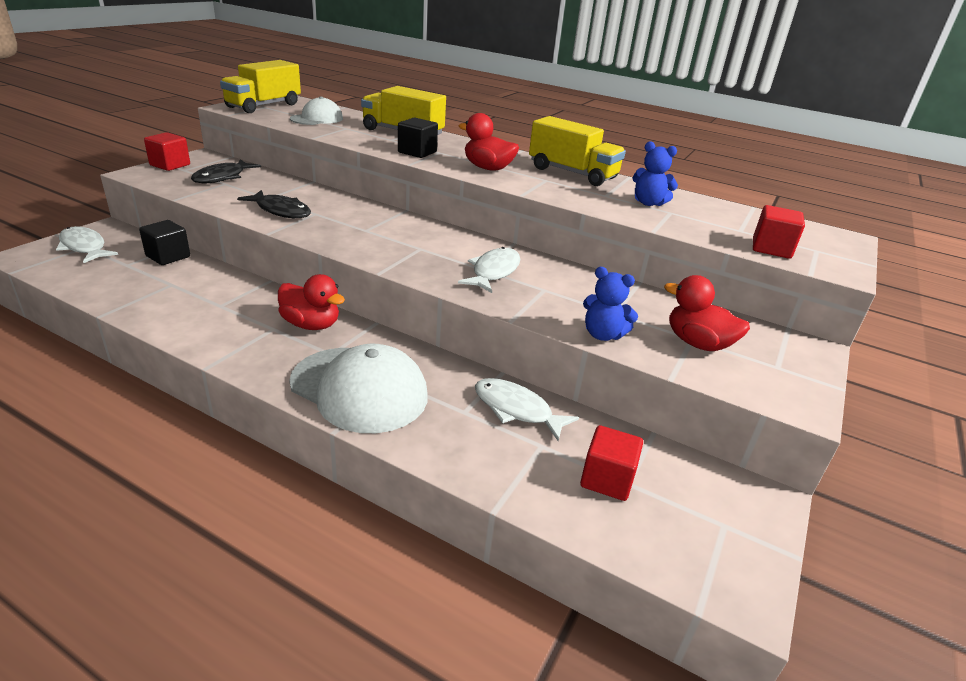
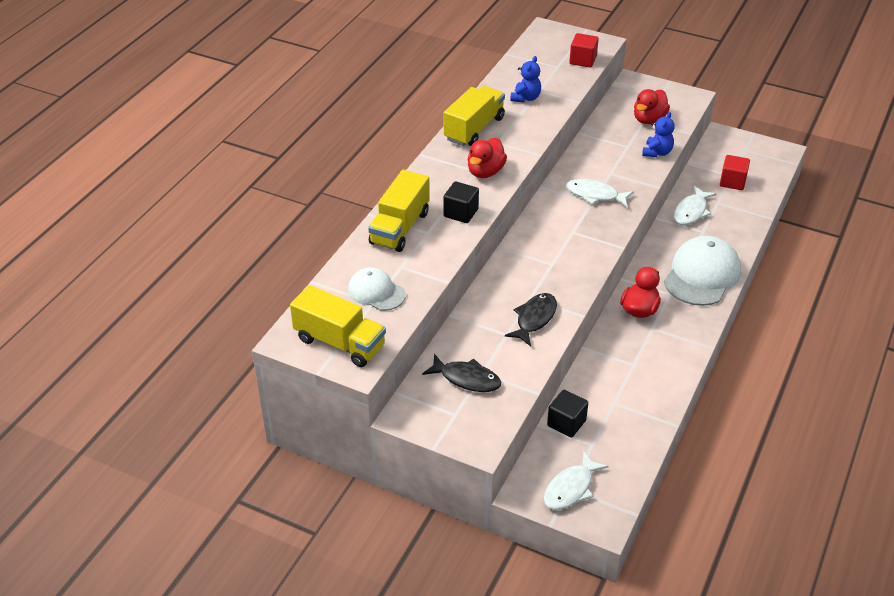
camera: 90 degrees left, 10 degrees up
(170, 165) = (445, 430): red cube -> none

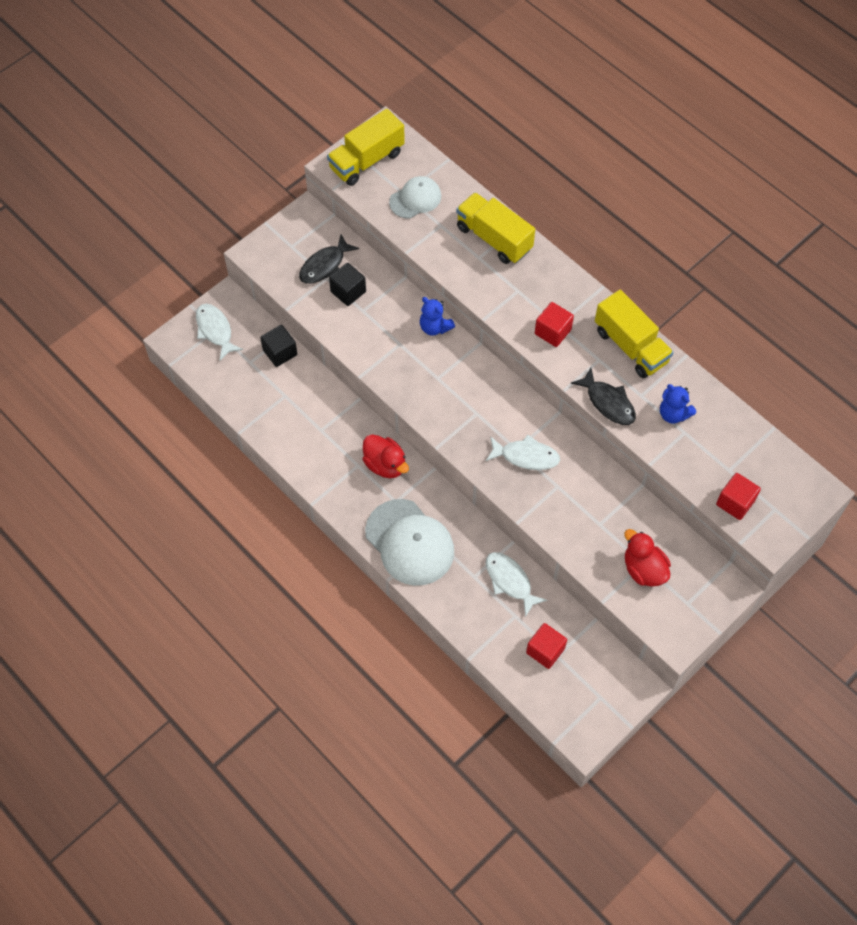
camera: 110 degrees right, 20 degrees up
(461, 213) = (496, 291): black cube -> black cube (348, 291)
(485, 172) = (552, 332): red duck -> red cube
(534, 319) = (372, 337): black fish -> black fish (608, 402)
(595, 195) = (526, 456): white fish -> white fish turned 60 degrees clockwise
(657, 152) = (578, 549): blue teddy bear -> blue teddy bear (435, 327)

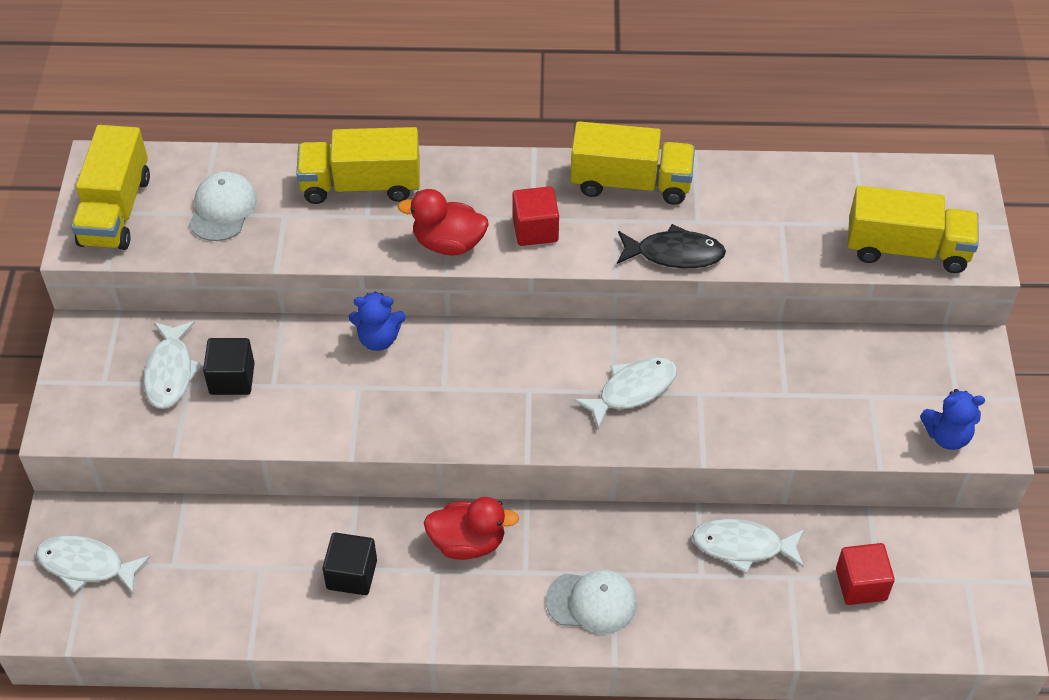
camera: 45 degrees left, 10 degrees down
(280, 352) = (200, 524): black cube -> black cube (352, 574)
(325, 265) = (170, 372): black fish -> white fish
(409, 542) = (591, 602): white cap -> white cap, size x0.59
(643, 569) = (879, 401): red duck -> red duck (448, 243)
(673, 414) = (749, 214): blue teddy bear -> blue teddy bear (947, 436)
(735, 502) = (907, 249): red cube -> yellow truck

